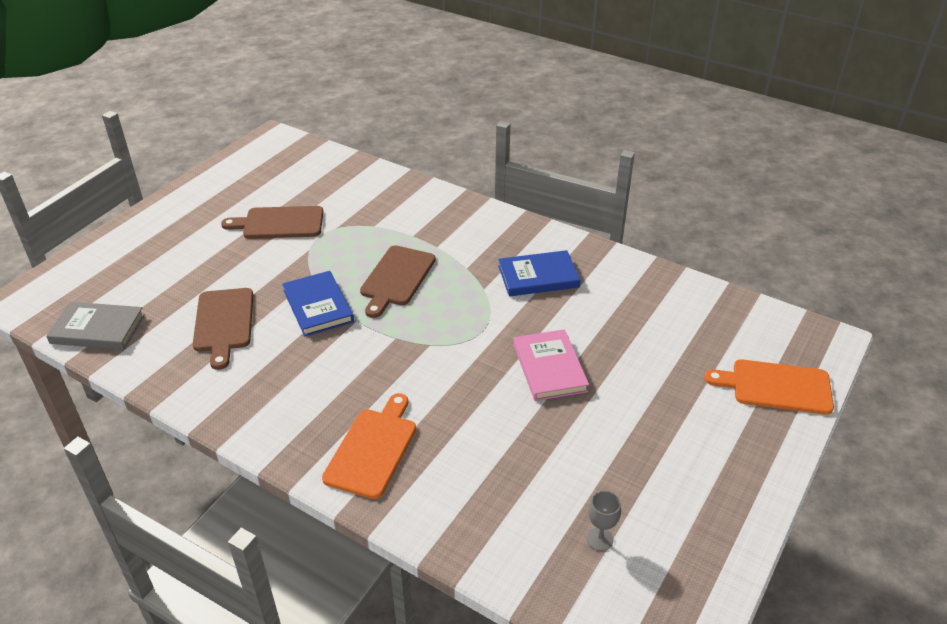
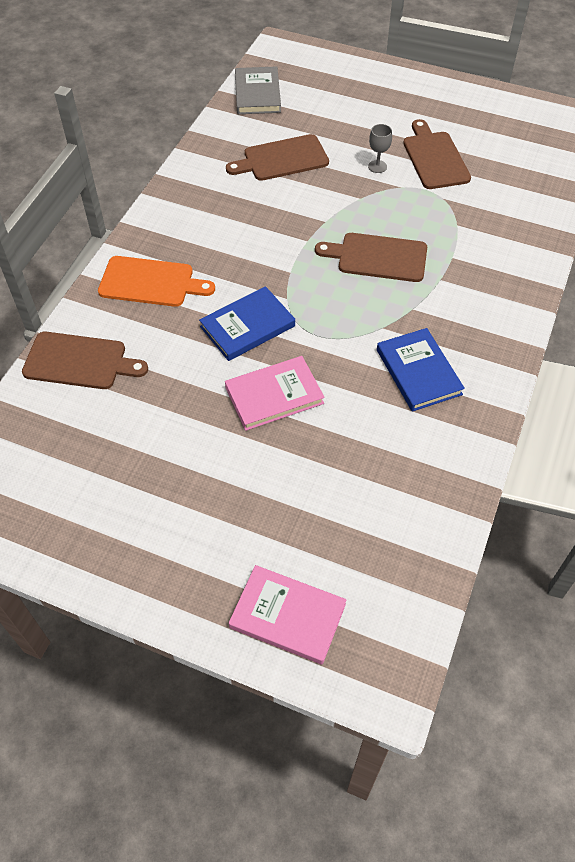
camera: 80 degrees right, 15 degrees up
(318, 306) = (320, 211): blue book -> blue book (247, 326)
(476, 521) = (79, 362): none -> brown cutting board
(600, 539) = (64, 451): grey goblet -> grey goblet (377, 166)
(776, 386) = (288, 616): orange cutting board -> pink book

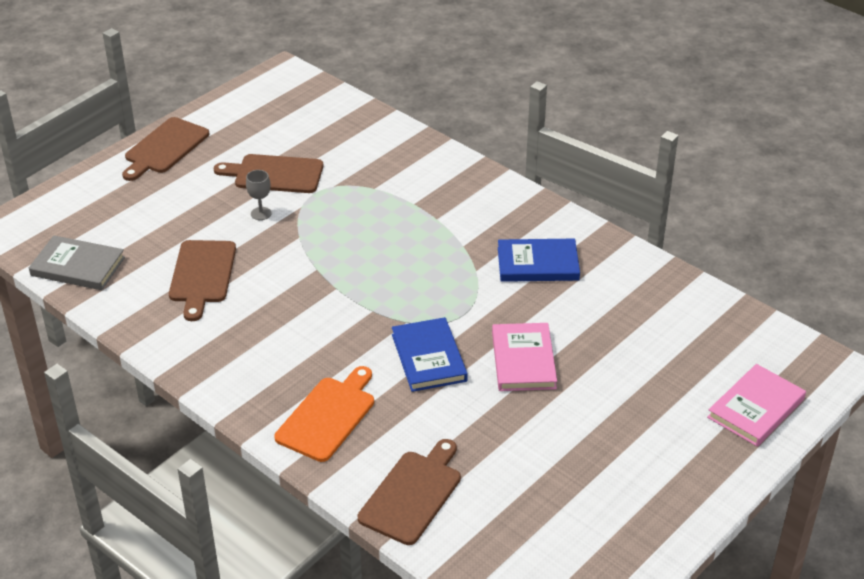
camera: 70 degrees left, 15 degrees down
(378, 257) = (386, 248): brown cutting board -> brown cutting board (164, 148)

